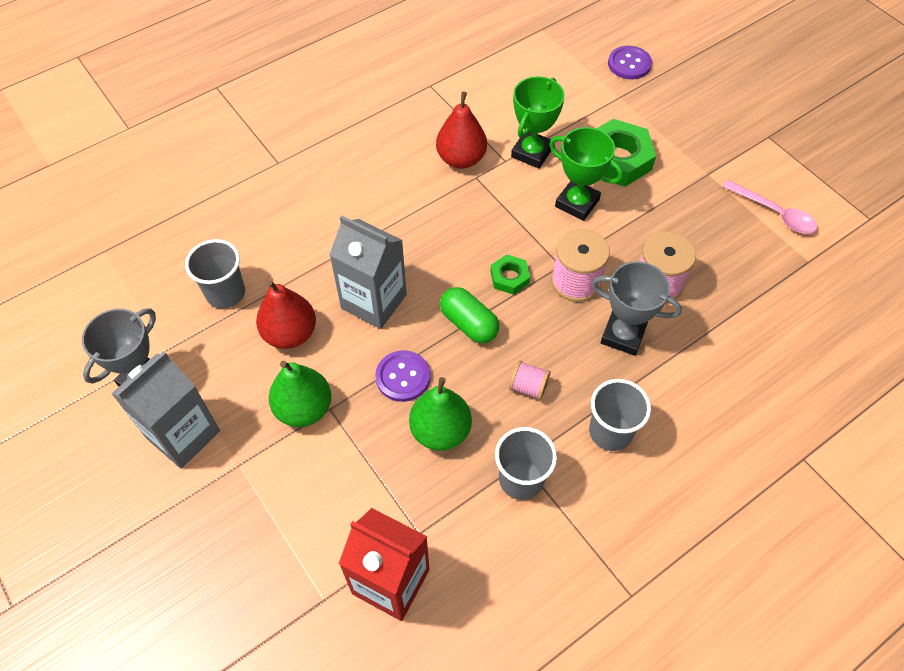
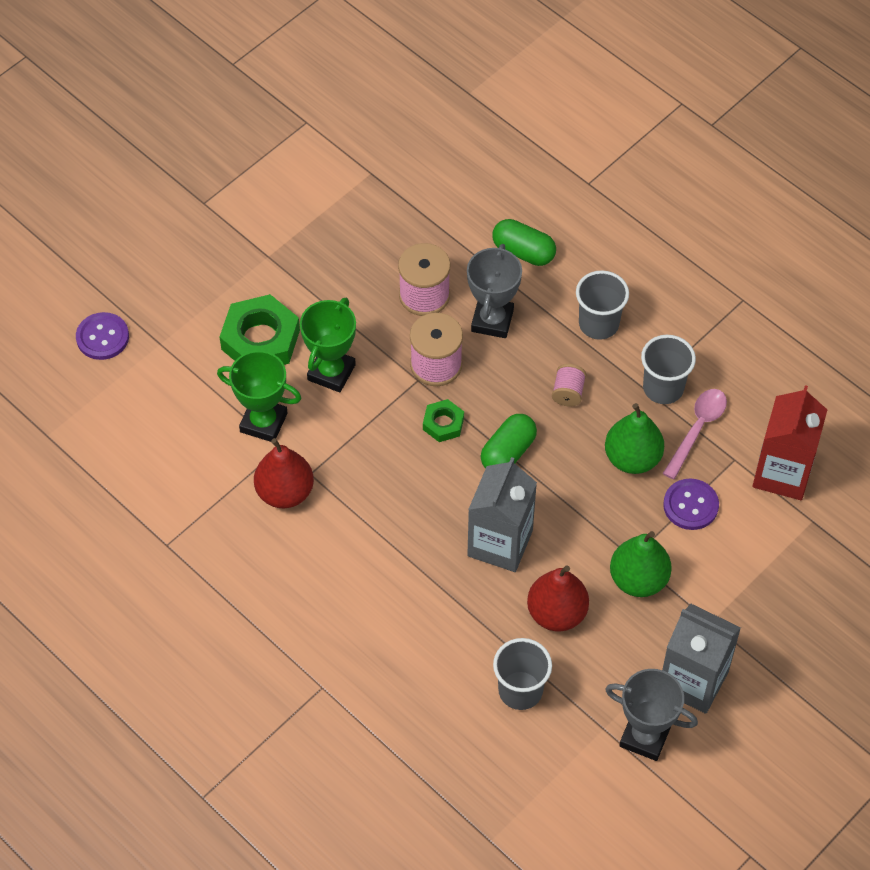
camera: 100 degrees left, 0 degrees up
(403, 377) = (582, 500): purple button -> purple button (690, 505)
(708, 377) = (523, 252): none -> green capsule
(774, 213) = (314, 199): pink spoon -> pink spoon (697, 429)

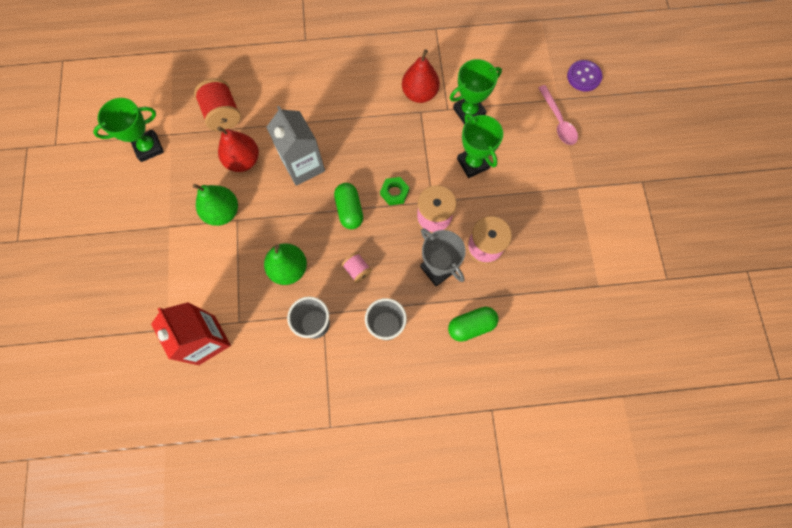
camera: 130 degrees right, 15 degrees up
(260, 340) = (522, 145): green nut -> none
(520, 690) = (223, 114): grey cup -> red spool
(644, 737) = (148, 147): grey trophy -> green trophy
(690, 505) = (235, 274): purple button -> none
(693, 680) = (150, 191): grey carton -> none
(697, 429) = (273, 319): pink spoon -> pink spoon (558, 121)

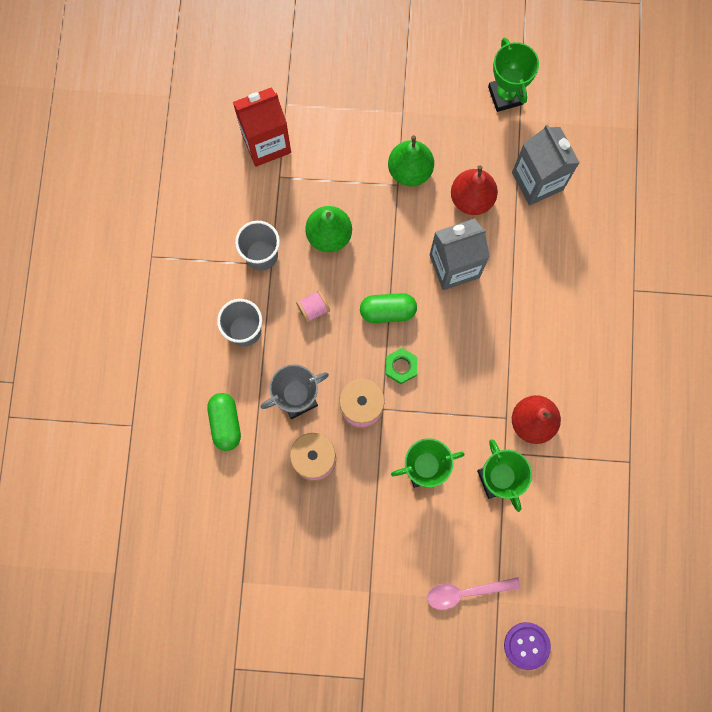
camera: 100 degrees right, 5 degrees up
(223, 114) = (537, 181): red spool -> grey carton

